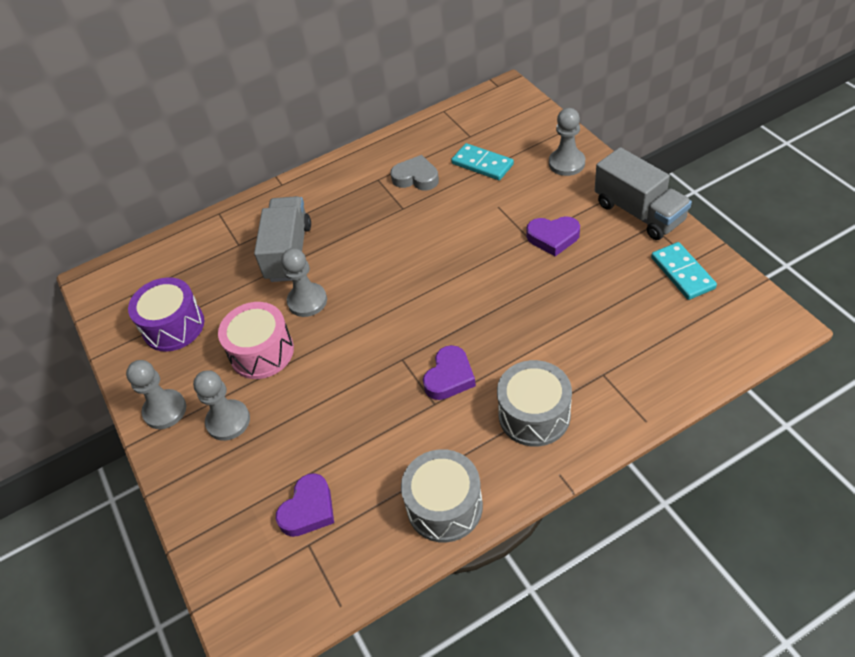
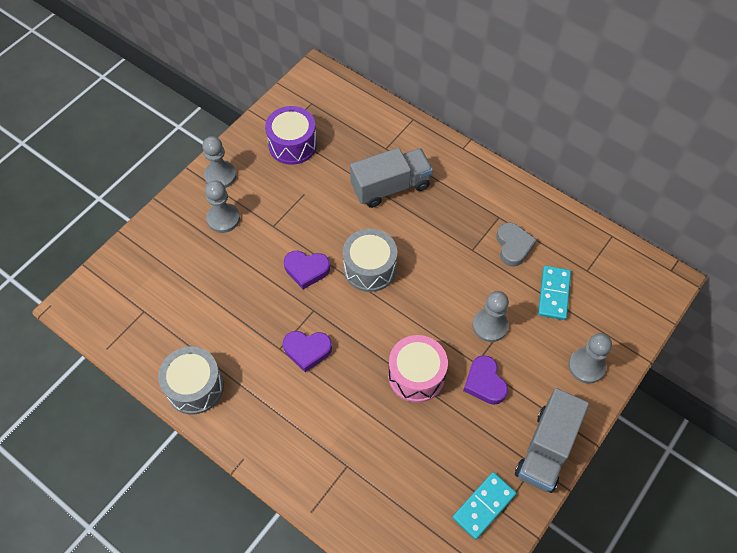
camera: 60 degrees right, 10 degrees up
(262, 352) = (288, 212): pink drum -> pink drum (416, 375)
(307, 301) = (346, 221): grey pawn -> grey pawn (490, 326)
(308, 509) = (169, 300): purple heart -> purple heart (306, 270)
(534, 415) = (291, 424): grey drum -> grey drum (369, 268)

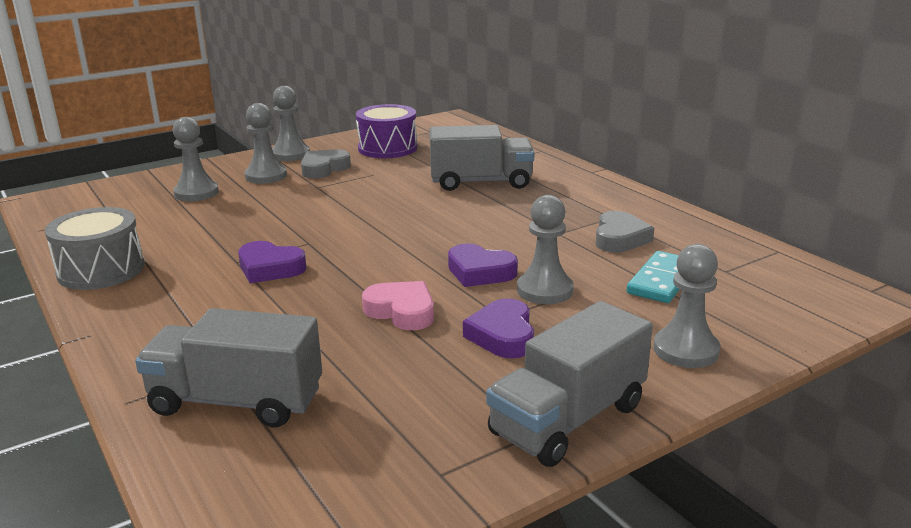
camera: 20 degrees right, 35 degrees down
(187, 261) = (196, 193): none -> grey pawn
(261, 194) = (323, 169): none -> grey heart
(306, 270) = (327, 216): purple heart -> purple heart (480, 272)
(369, 268) = (408, 226): grey drum -> none
(371, 491) = (236, 401): none -> grey truck
(416, 375) = (402, 311): pink drum -> pink heart
(483, 506) = (410, 459): turquoise domino -> none

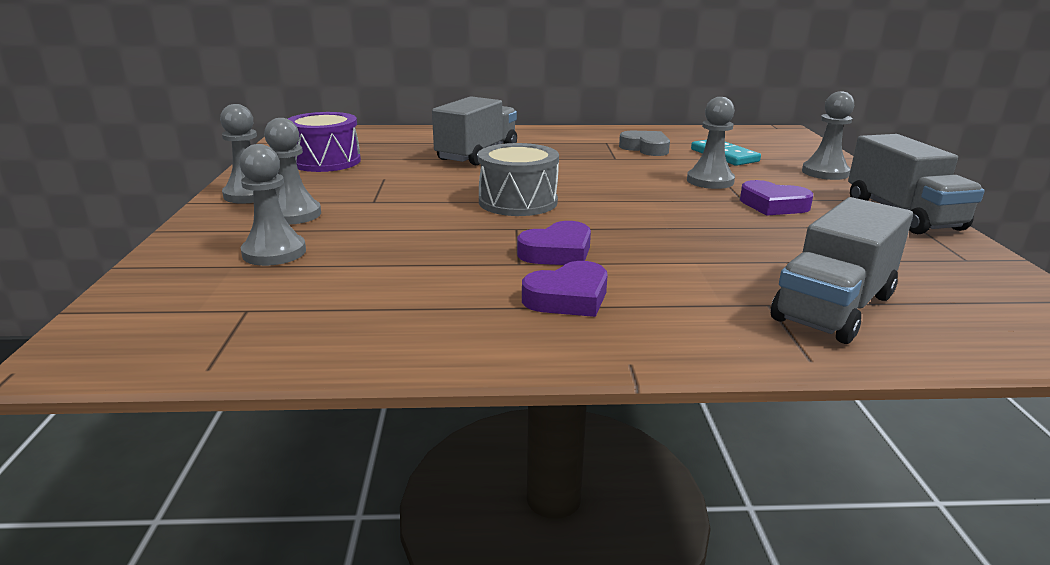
camera: 60 degrees left, 0 degrees up
(101, 270) = (441, 336): grey drum -> grey drum (518, 202)
(323, 169) = (327, 190): grey heart -> none
(402, 311) = (706, 223): pink heart -> none
(480, 272) = (658, 189): purple heart -> purple heart (568, 298)

